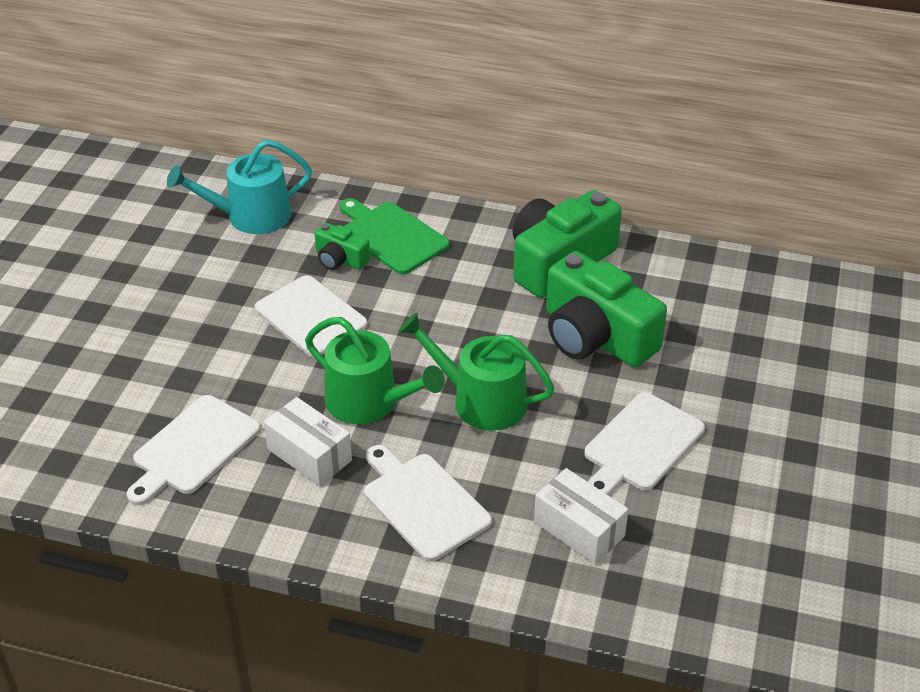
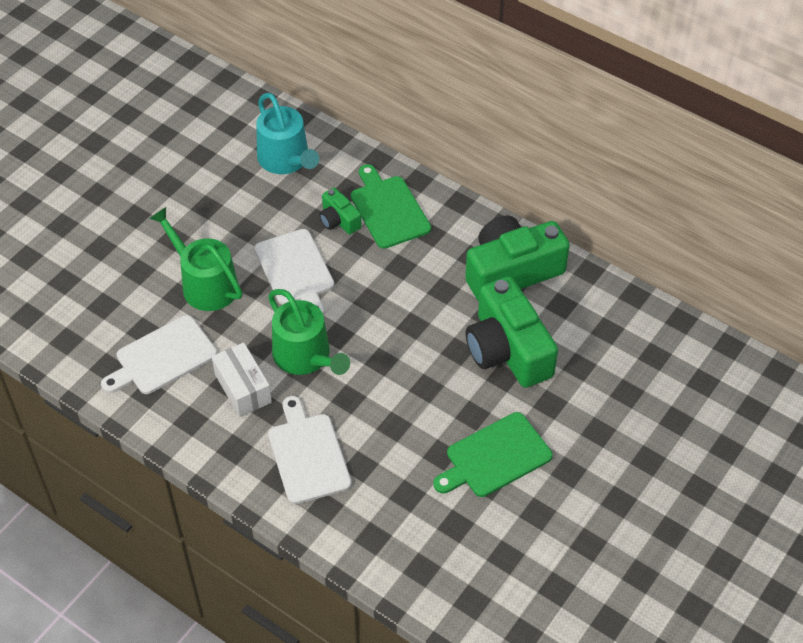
camera: 20 degrees right, 10 degrees up
(250, 216) = (286, 160): turquoise watering can -> turquoise watering can turned 120 degrees counterclockwise
(481, 400) = (390, 380): green watering can -> green watering can (205, 284)
(579, 529) = (412, 512): white box -> none
(641, 445) = (495, 457): white cutting board -> green cutting board

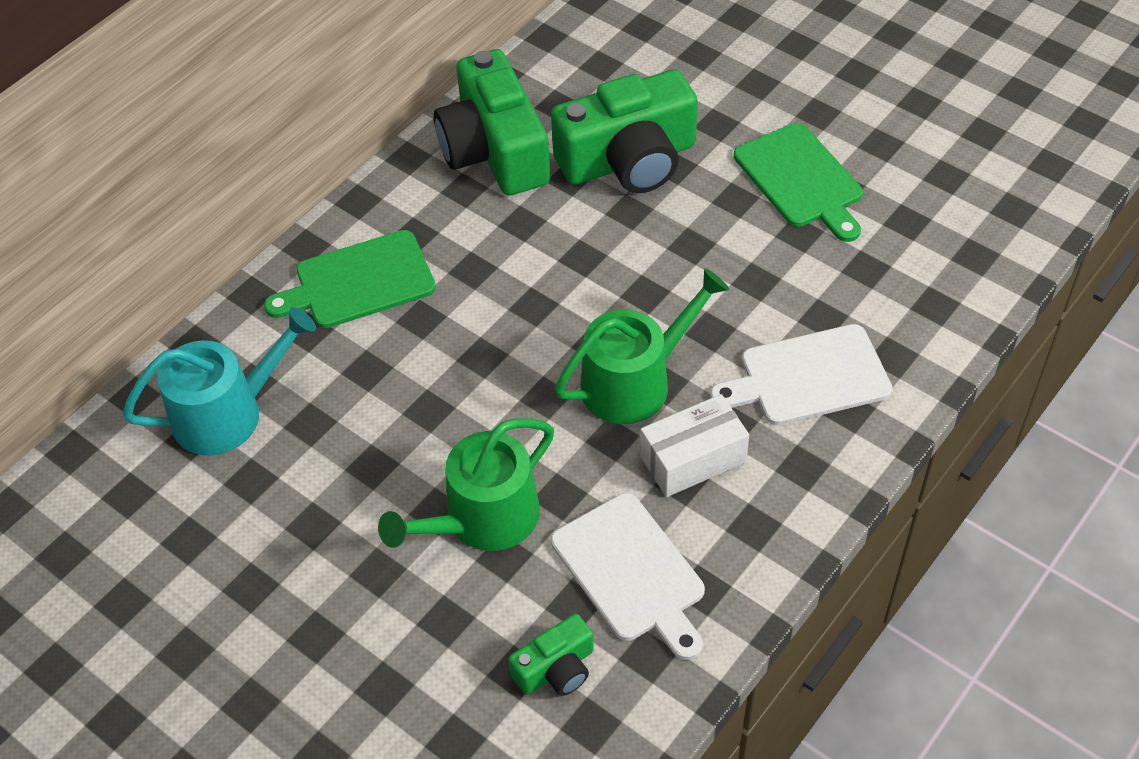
camera: 85 degrees left, 0 degrees up
(296, 271) = (468, 396): white cutting board -> none
(339, 220) = (371, 342): green camera -> green camera (556, 669)

